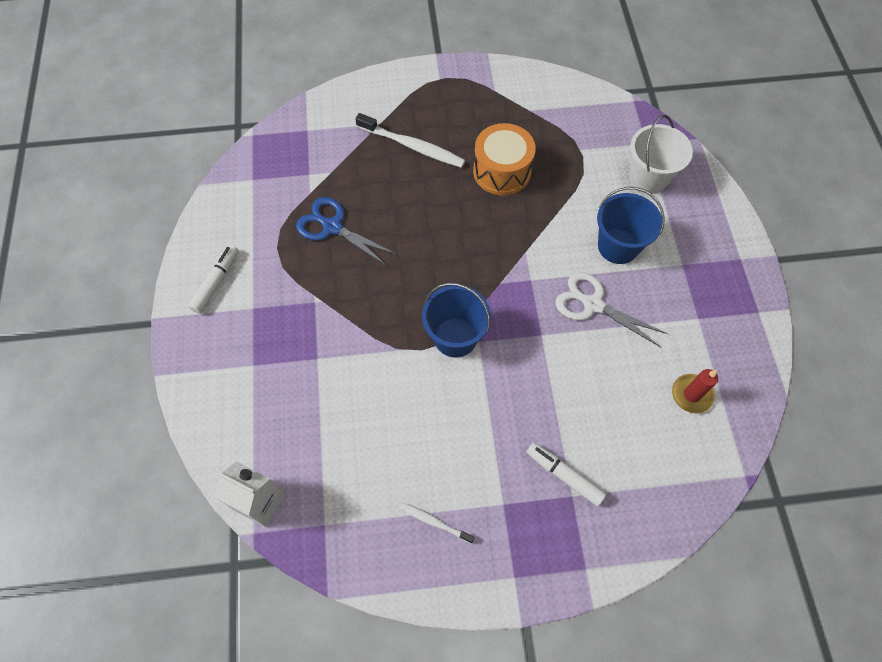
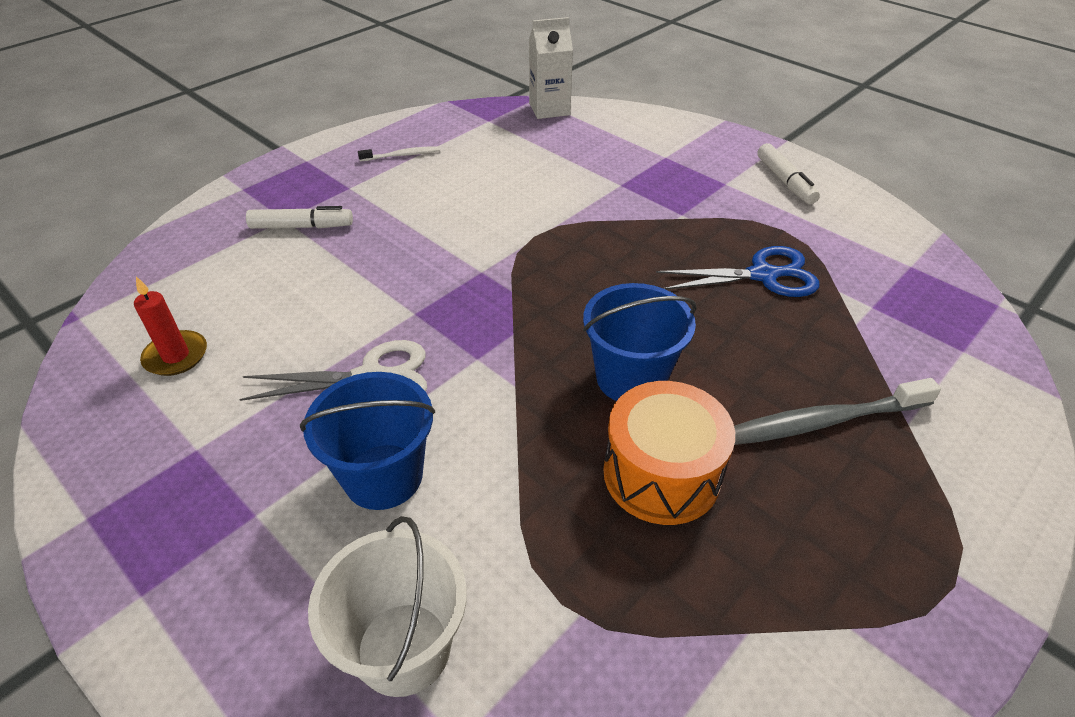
camera: 140 degrees right, 20 degrees down
(412, 146) = (822, 422): white toothbrush -> grey toothbrush
(455, 337) = (510, 261): blue bucket -> blue bucket (630, 378)

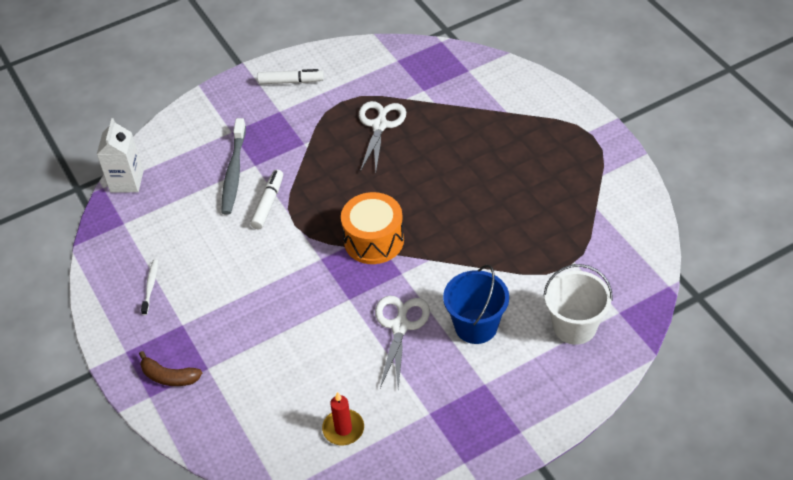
camera: 70 degrees left, 5 degrees up
(270, 195) = (169, 377): none -> brown banana
(301, 226) = (223, 357): white marker -> white marker (268, 203)
(630, 378) = (441, 208): blue bucket -> none
(661, 474) = (508, 213): orange drum -> orange drum (374, 240)
(763, 275) = (380, 125): blue scissors -> white scissors
(822, 422) = (496, 142): grey toothbrush -> grey toothbrush (234, 172)

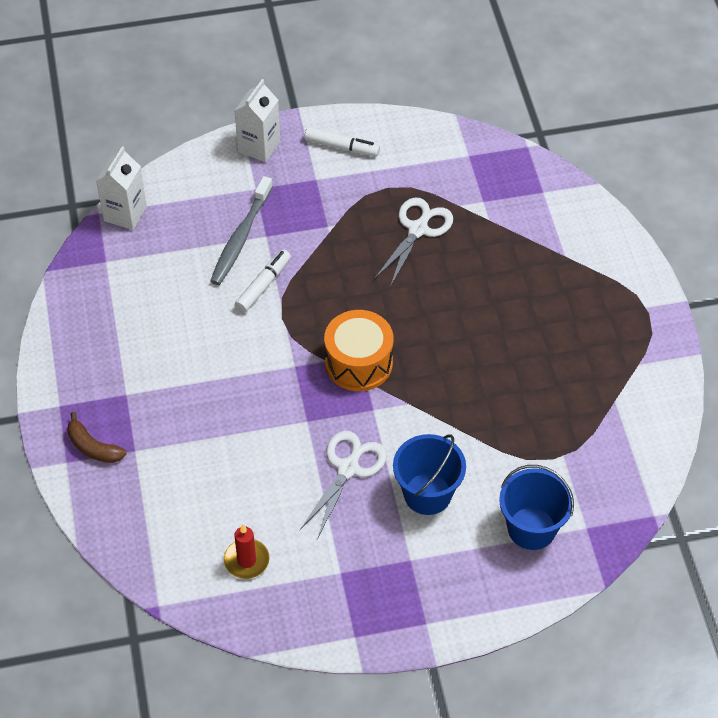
camera: 15 degrees right, 5 degrees up
(150, 287) = (108, 342): white toothbrush -> none
(221, 99) = (259, 146): none -> white carton
(574, 326) = (531, 528): white bucket -> blue bucket

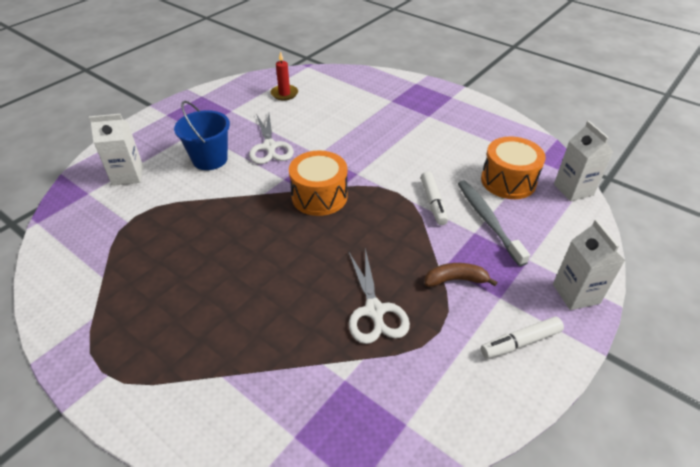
camera: 140 degrees right, 10 degrees down
(93, 447) = (412, 92): brown banana -> brown banana (455, 280)
(167, 260) = (508, 181): none -> orange drum
(531, 528) = (128, 175): blue bucket -> white carton

